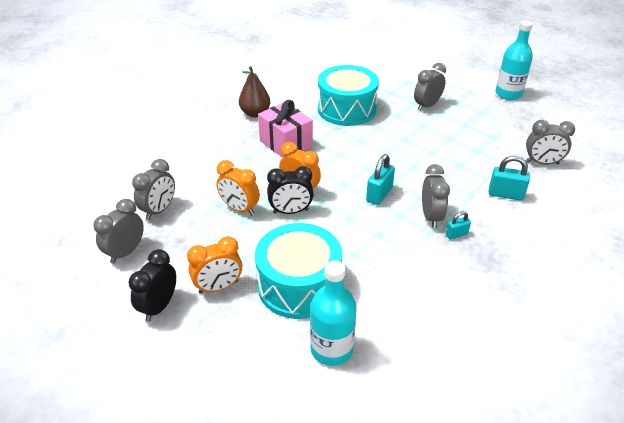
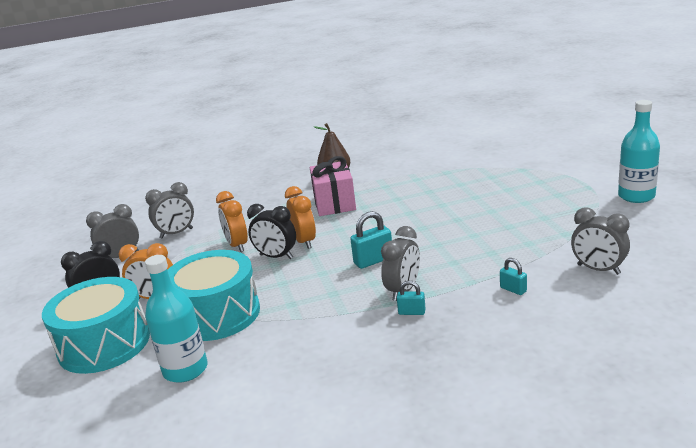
camera: 35 degrees right, 15 degrees down
(347, 109) = (426, 184): turquoise drum -> turquoise drum (104, 344)
(427, 106) = (518, 193): grey clock -> none
(505, 194) = (513, 289): turquoise padlock -> turquoise padlock, size x0.60

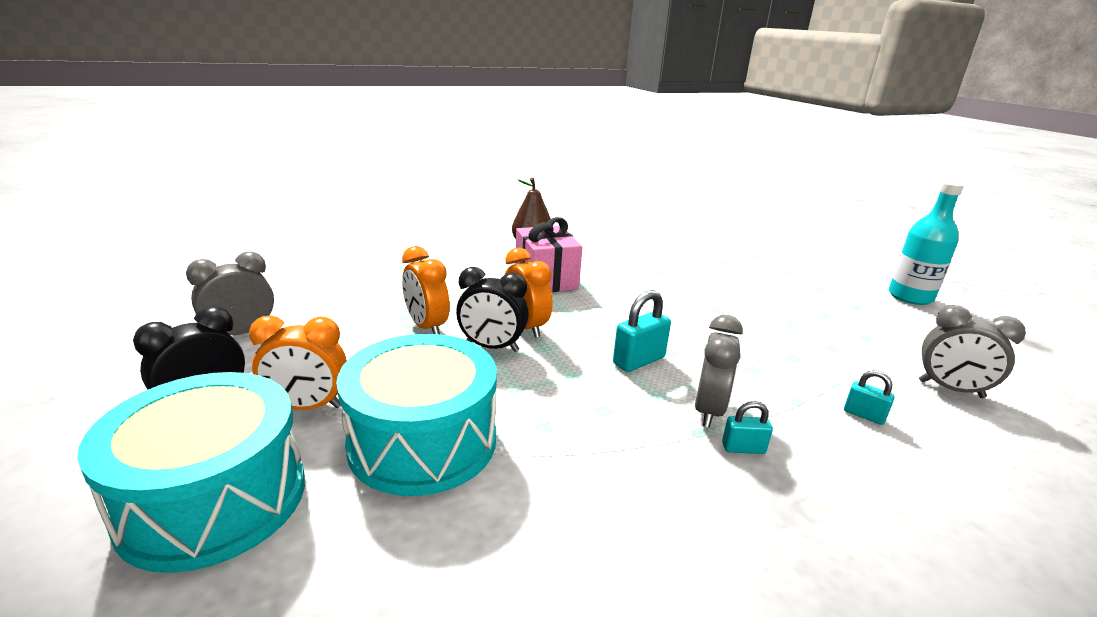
camera: 15 degrees left, 0 degrees up
(176, 233) = (328, 303): grey clock -> none
(185, 370) = (389, 564): turquoise bottle -> none

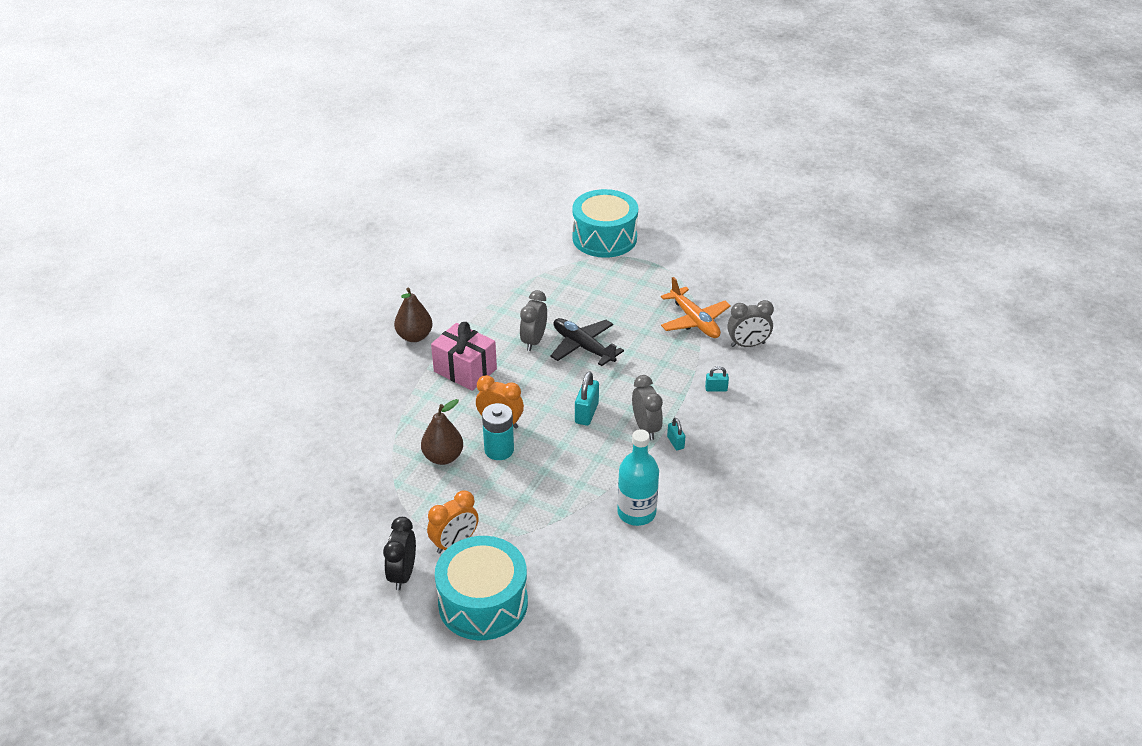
camera: 35 degrees left, 15 degrees up
(241, 333) = (341, 528): grey clock -> grey clock (534, 341)
(423, 441) = (534, 525): turquoise drum -> turquoise drum (604, 238)
(427, 327) = (443, 457): orange clock -> brown pear
(492, 347) = (499, 450): black clock -> turquoise battery
(696, 308) = (583, 347): none -> black plane
(743, 448) = (675, 442): turquoise padlock -> turquoise padlock turned 75 degrees counterclockwise
(872, 338) = (694, 321): none -> orange plane
(910, 297) = (698, 261): turquoise bottle -> turquoise bottle (636, 512)

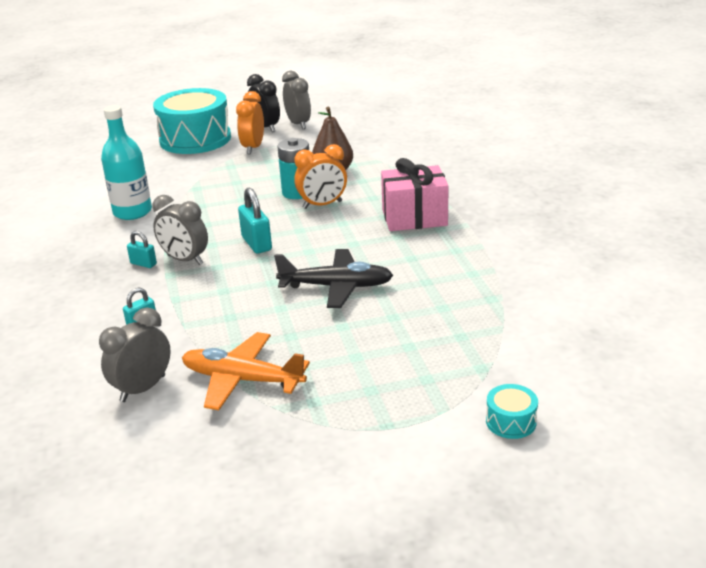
camera: 140 degrees right, 10 degrees down
(414, 336) = (505, 215): brown pear -> none
(534, 341) = (393, 266): grey clock -> grey clock (298, 124)
(604, 238) = (511, 421): turquoise drum -> turquoise drum, size x0.41

